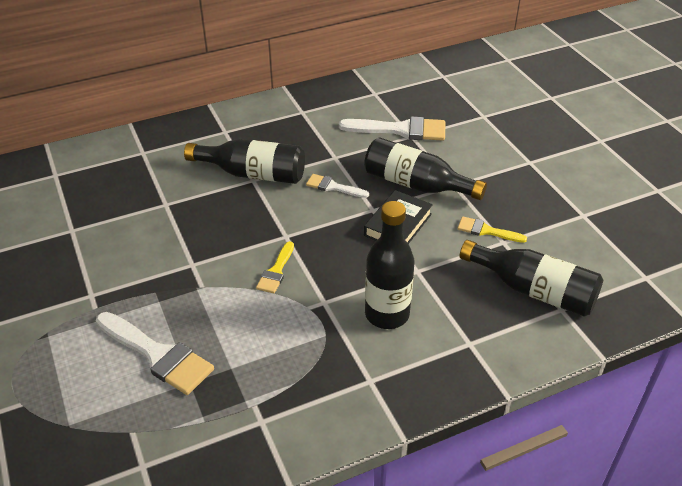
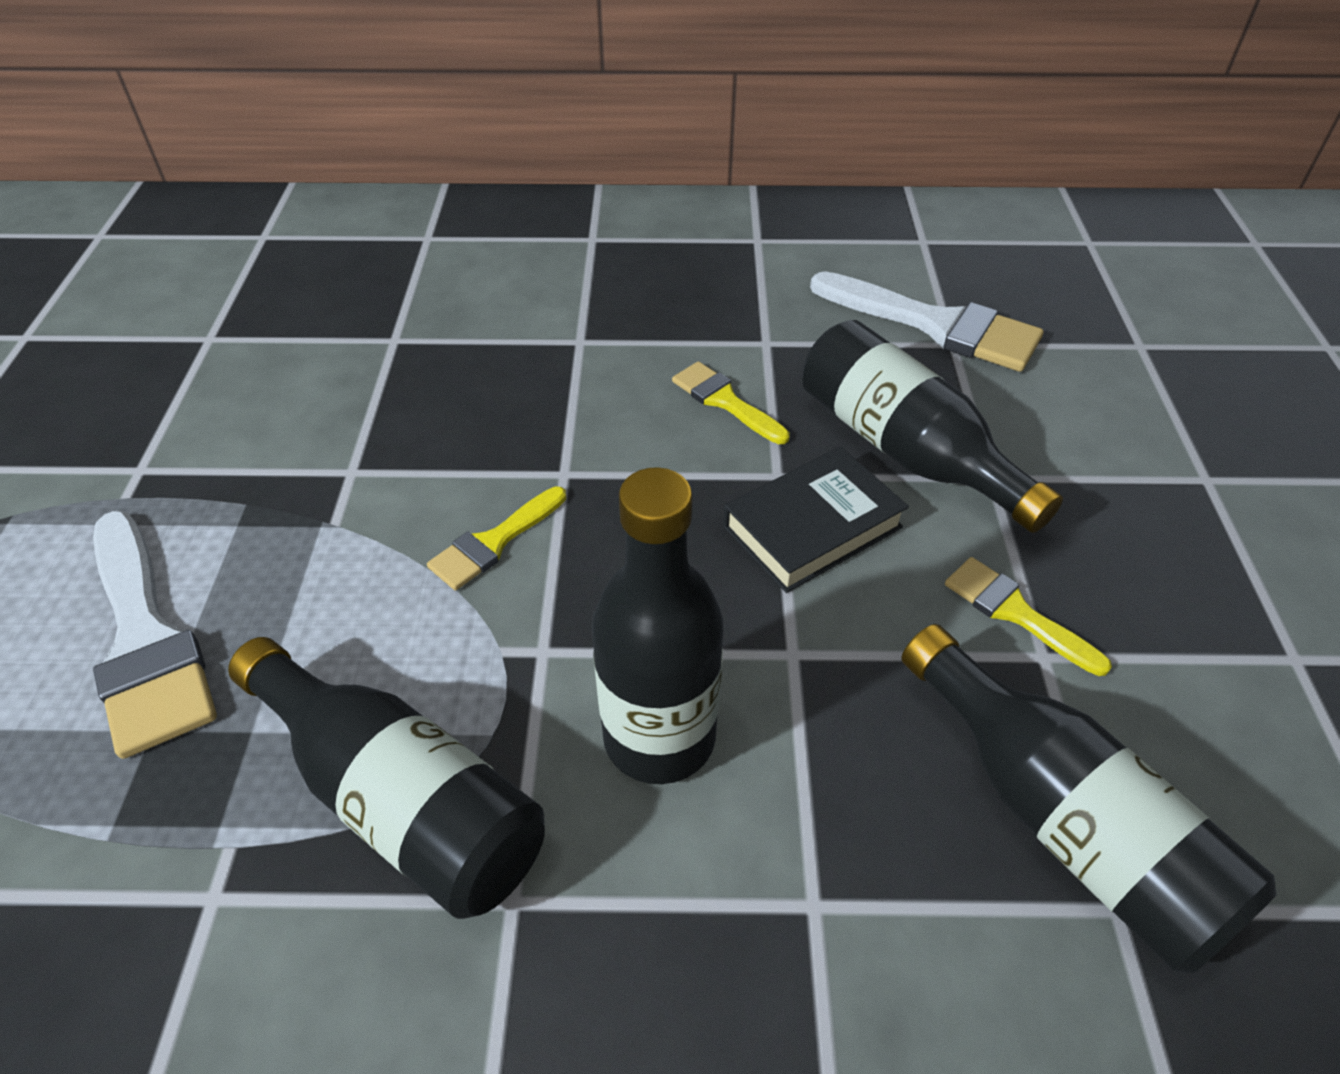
camera: 25 degrees right, 5 degrees up
(253, 174) = (588, 329): black bottle -> black bottle (401, 797)
(333, 187) = (725, 401): white brush -> yellow brush

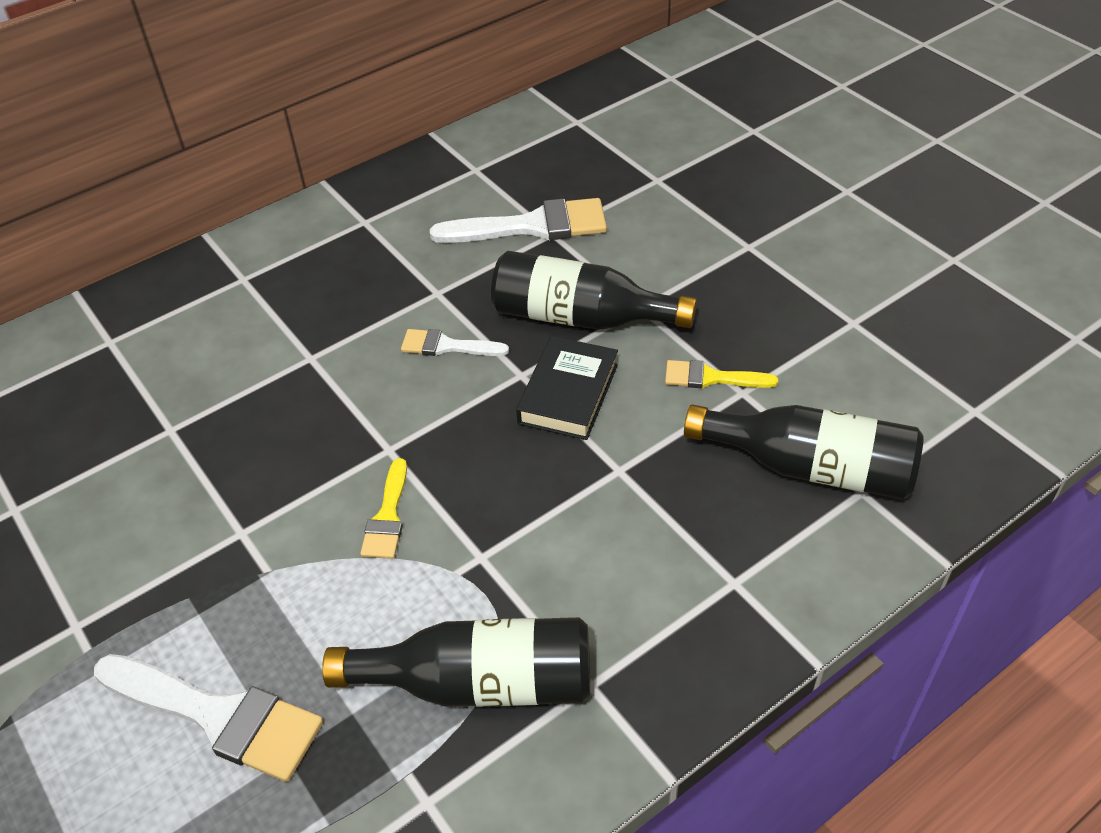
camera: 35 degrees left, 0 degrees up
(659, 737) = (589, 558): black bottle -> none
(725, 401) = (447, 346): yellow brush -> white brush

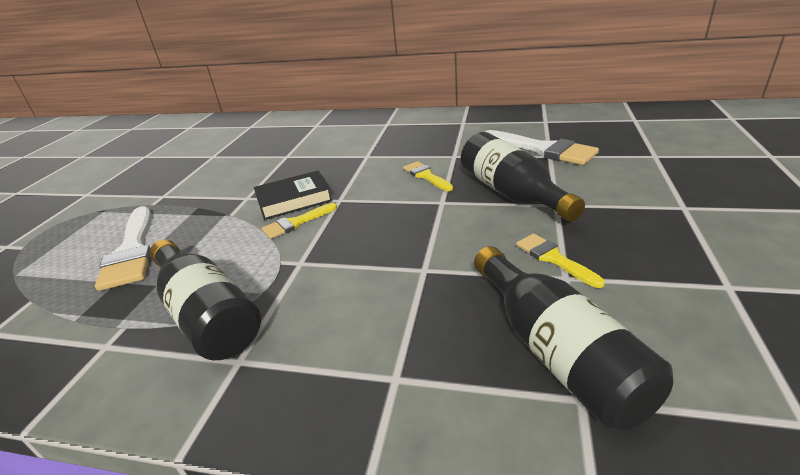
camera: 50 degrees right, 15 degrees down
(447, 346) = (426, 176): white brush -> yellow brush
(568, 394) = (452, 221): black book -> black book (294, 200)

